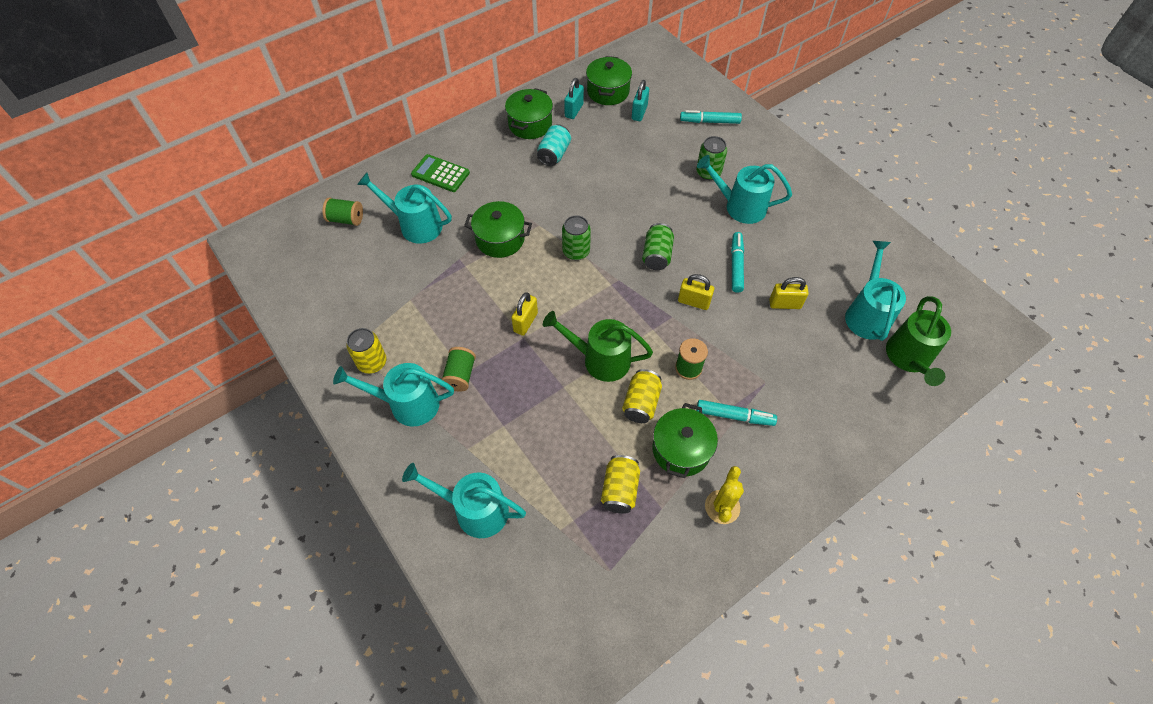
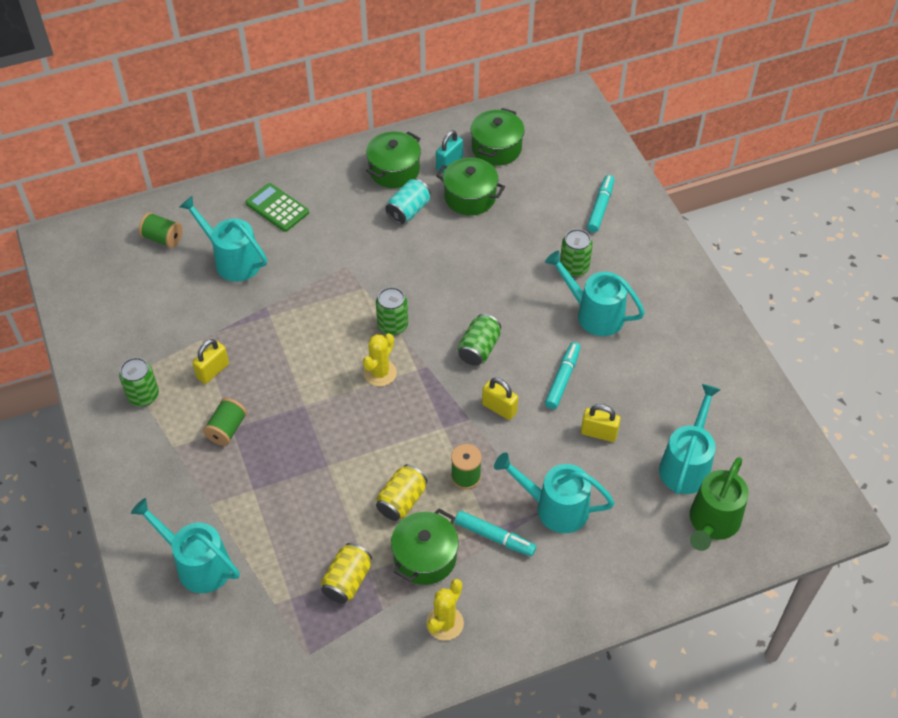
camera: 15 degrees right, 5 degrees down
(372, 362) = (143, 396): yellow can -> green can
(407, 404) = (165, 446): turquoise watering can -> turquoise watering can (554, 508)
(500, 239) = (316, 294): green pot -> green pot (470, 197)
(525, 322) = (312, 390): yellow padlock -> yellow padlock (213, 371)
(580, 294) = (380, 373): none -> yellow cactus
(600, 359) = (375, 446): green watering can -> none
(639, 112) = (523, 181): turquoise padlock -> none
(709, 121) = (600, 207): turquoise marker -> turquoise marker turned 90 degrees clockwise

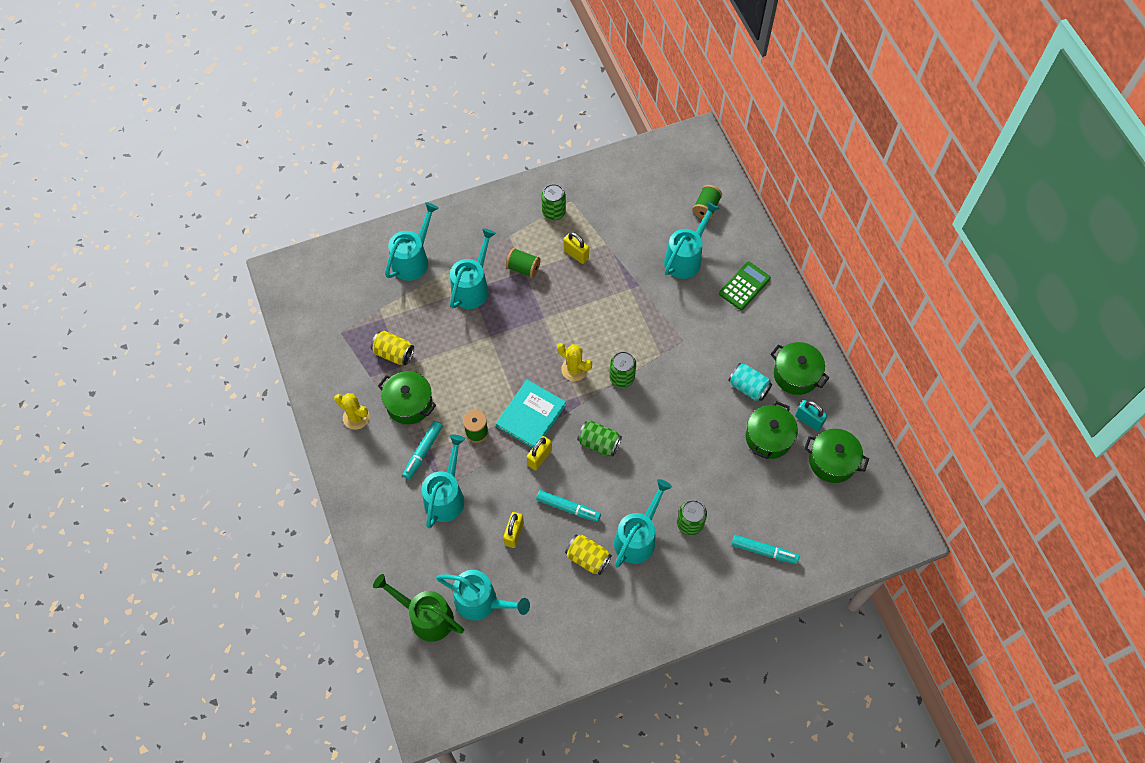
camera: 90 degrees right, 10 degrees up
(250, 488) = (472, 287): none -> turquoise watering can
(401, 501) = (457, 387): yellow can -> yellow can (588, 558)
(443, 418) = (531, 415): none -> turquoise book

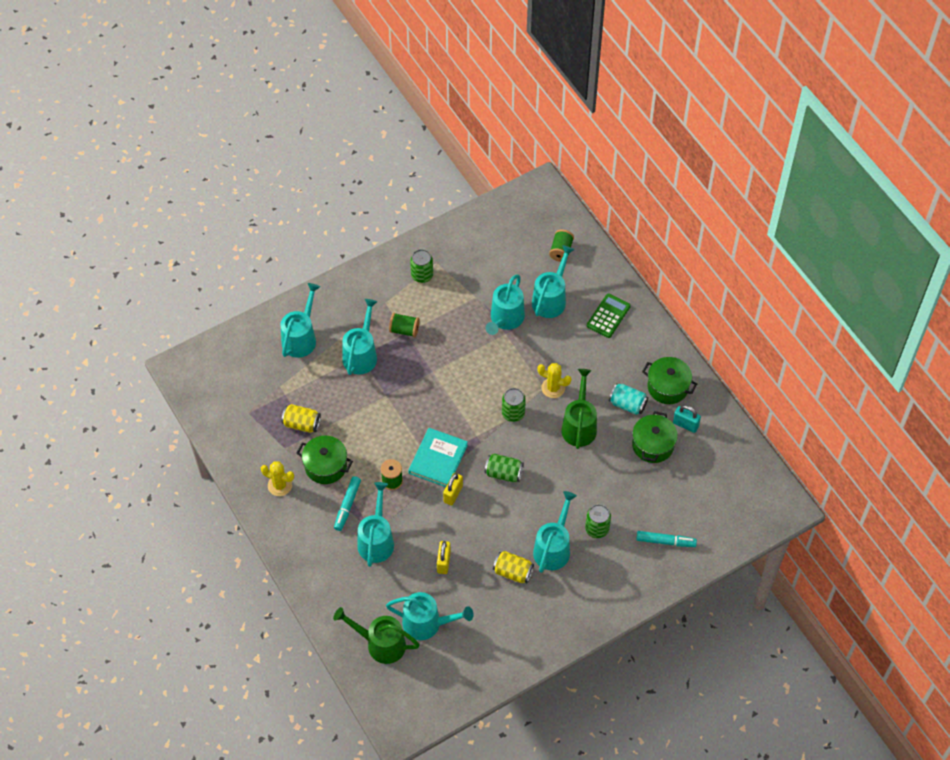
camera: 10 degrees left, 5 degrees down
(568, 508) = (487, 533): turquoise marker -> none
(574, 369) = (469, 413): yellow cactus -> yellow cactus (553, 388)
(576, 254) = (450, 310): yellow padlock -> none
(633, 273) = (505, 319): none -> turquoise watering can
(691, 402) = (579, 425): none -> green watering can
(832, 461) = (712, 456): green pot -> none

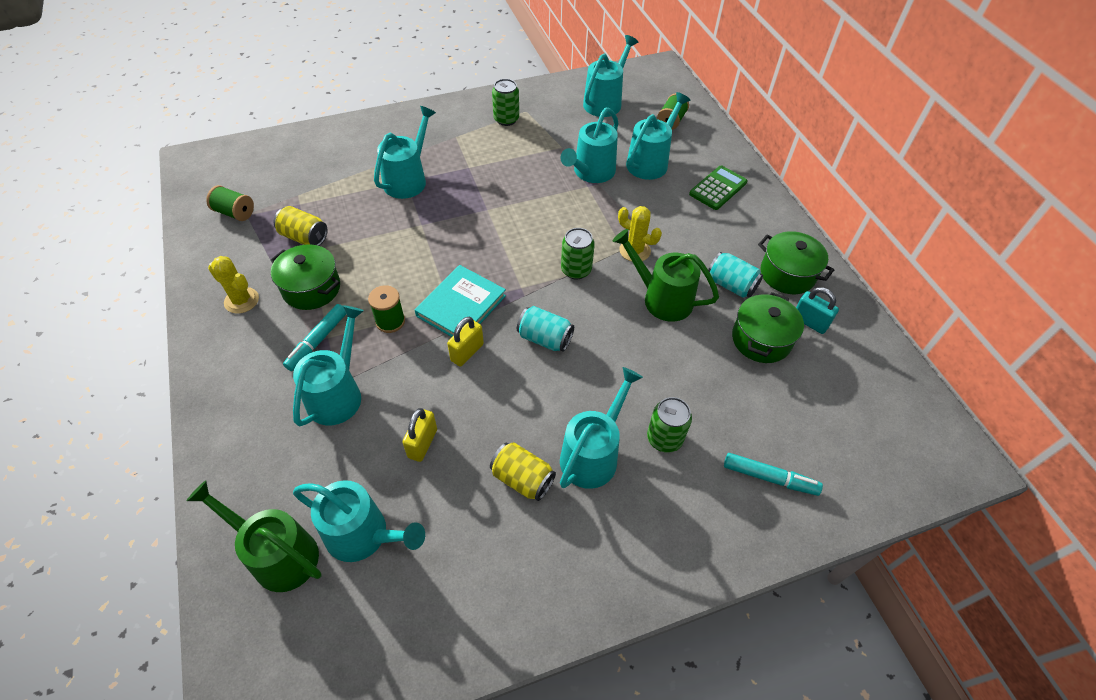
camera: 10 degrees right, 5 degrees down
(301, 338) = (345, 153): turquoise watering can -> turquoise watering can (605, 101)
(404, 330) = (468, 164): green spool -> green spool (235, 213)
(503, 473) = (545, 338): green can -> turquoise can
(579, 425) = (661, 298): green watering can -> green watering can turned 75 degrees counterclockwise

